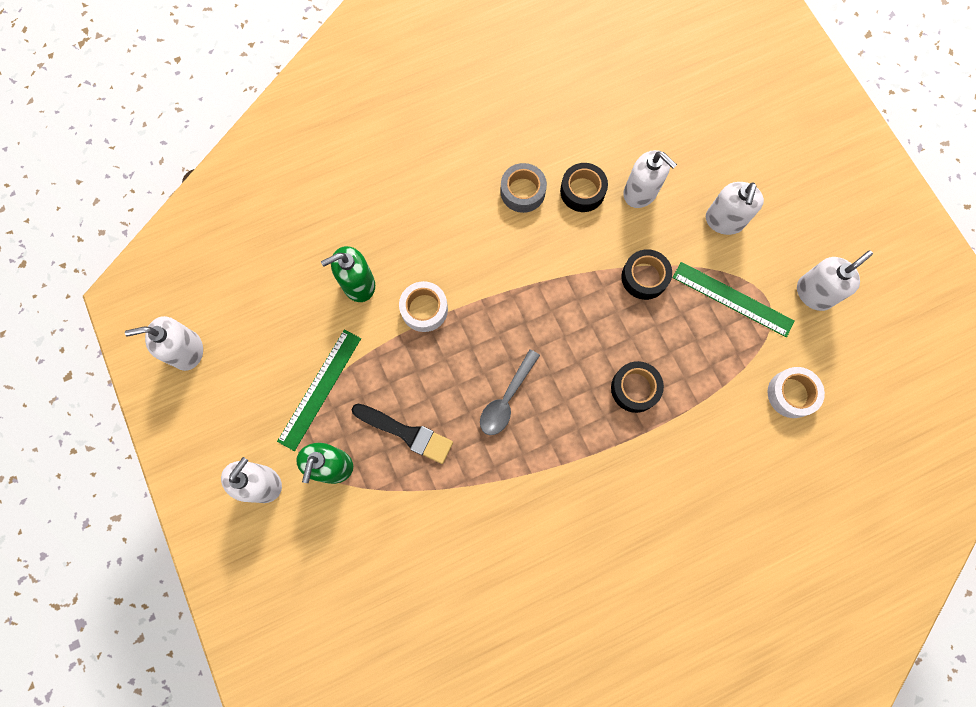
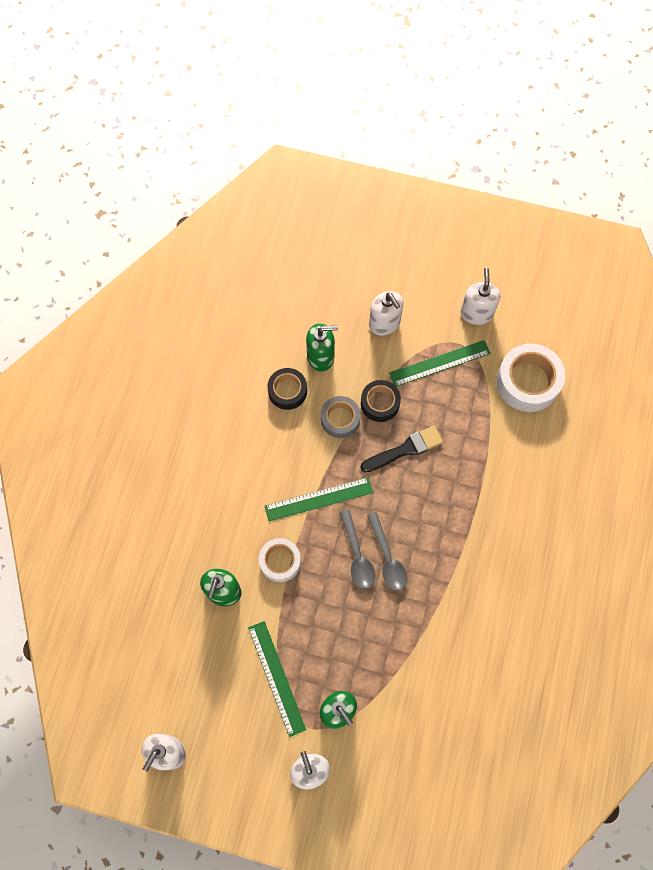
camera: 50 degrees left, 5 degrees down
(406, 433) = (356, 642): black brush -> black brush (405, 449)
(486, 370) = (357, 555): none -> grey spoon
(508, 296) = (318, 499): none -> green ruler
(522, 191) = (253, 429): grey tape -> grey tape (340, 419)
(635, 388) = (447, 471): black tape -> none
(640, 192) = (320, 356): white soap dispenser -> green soap dispenser
(791, 394) = (528, 382): white tape -> white tape, size x1.64

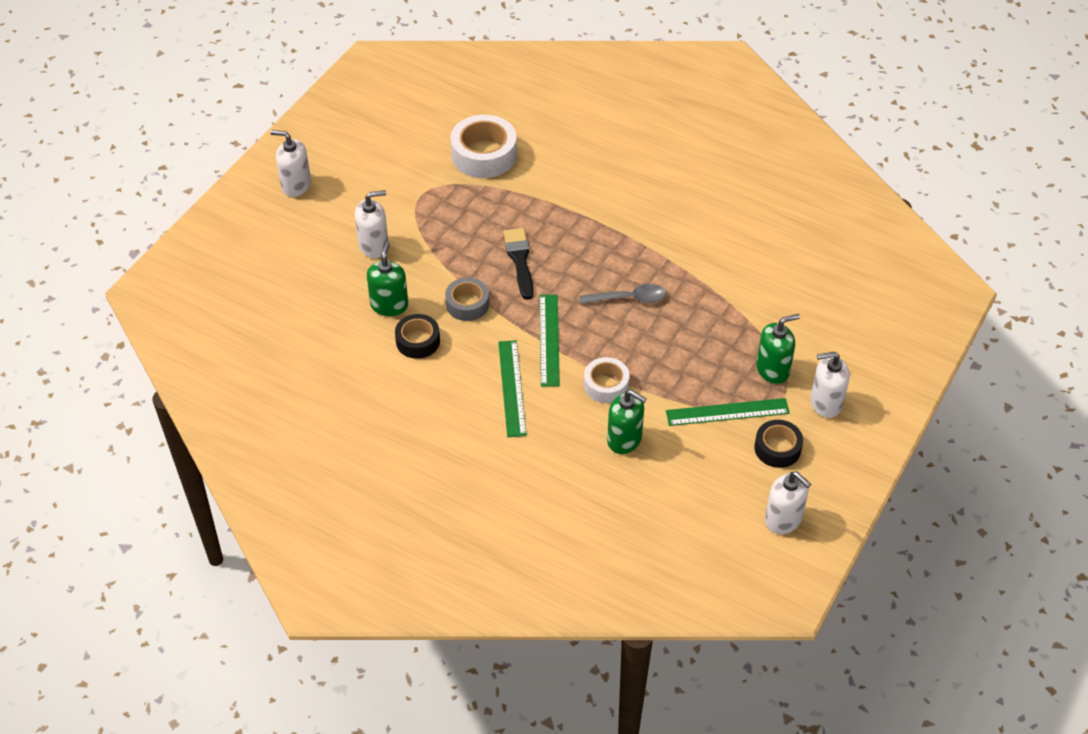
camera: 75 degrees left, 20 degrees down
(357, 555) = (619, 321): grey spoon -> none
(380, 403) = (462, 269): black tape -> black tape (777, 448)
(440, 363) = (437, 213): green ruler -> green ruler (512, 388)
(476, 313) = (394, 174): white soap dispenser -> white soap dispenser (296, 185)

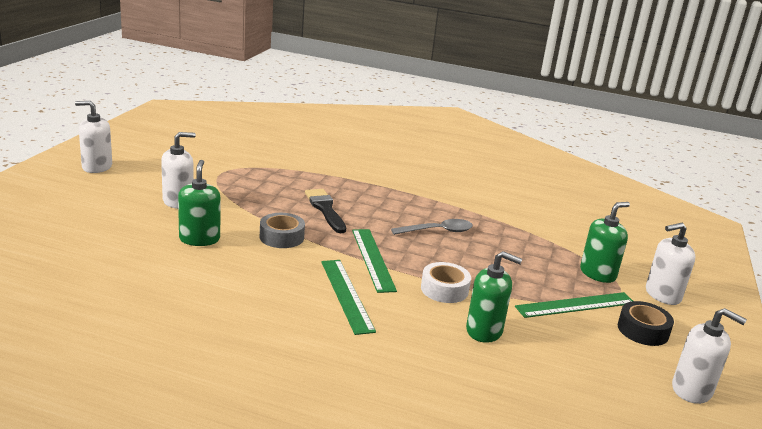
camera: 15 degrees left, 25 degrees down
(418, 341) = (234, 263): black tape -> none
(484, 155) = (274, 152): white tape -> none

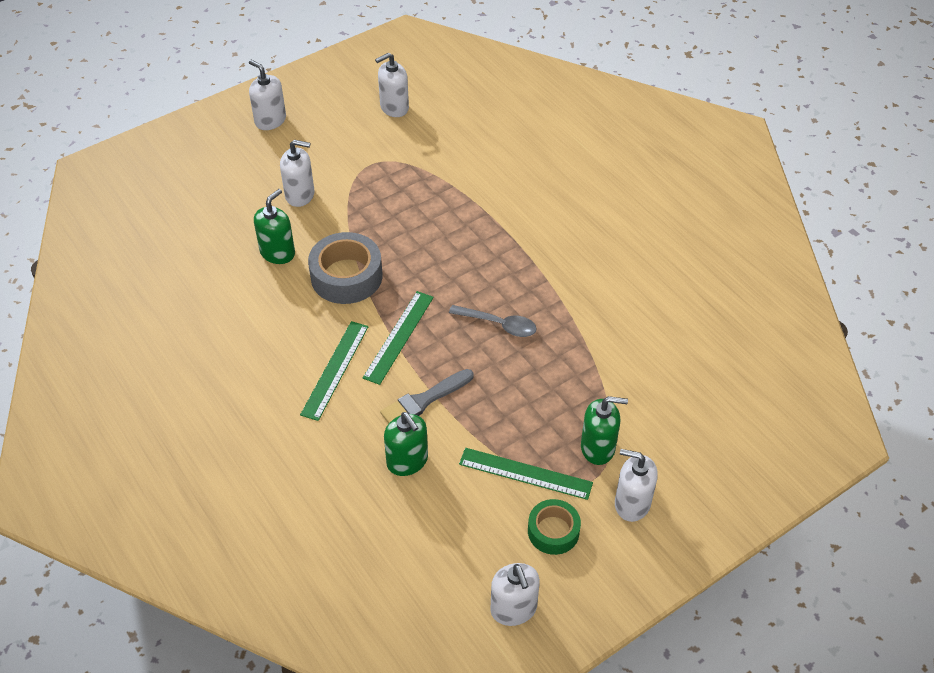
camera: 40 degrees right, 25 degrees up
(202, 142) = (394, 107): none -> white soap dispenser
(281, 237) = (346, 276): grey tape -> grey tape, size x1.64
(325, 209) = (420, 252): black brush -> none
(444, 289) = (424, 400): white tape -> grey brush
(643, 330) = (553, 531): black tape -> green tape

